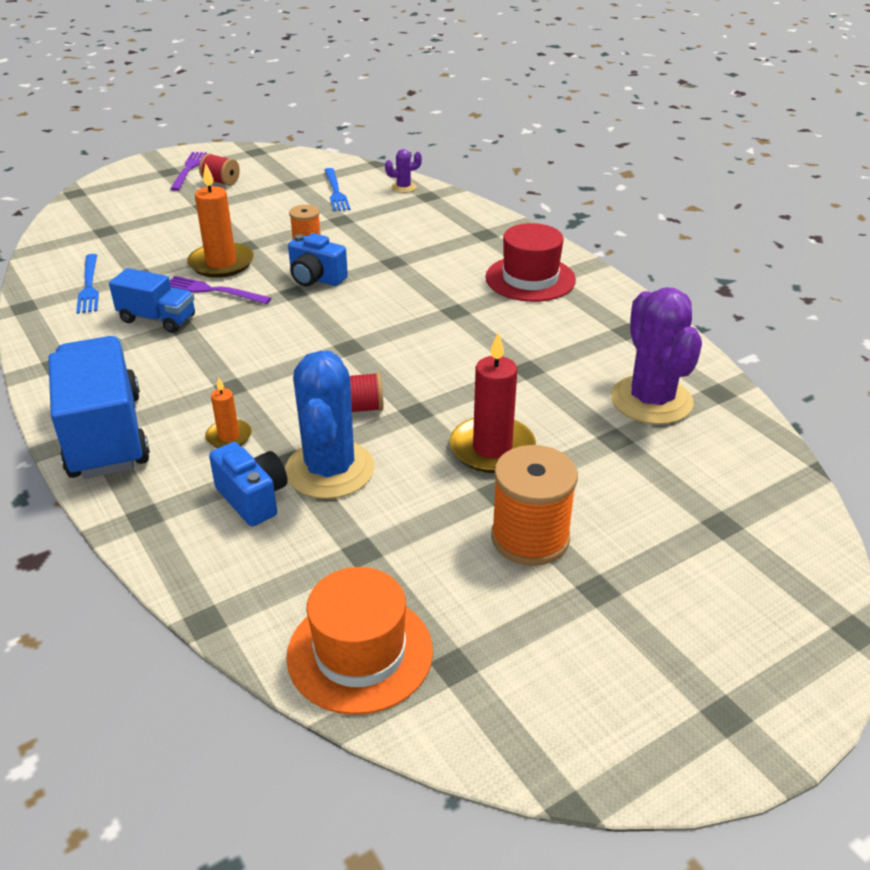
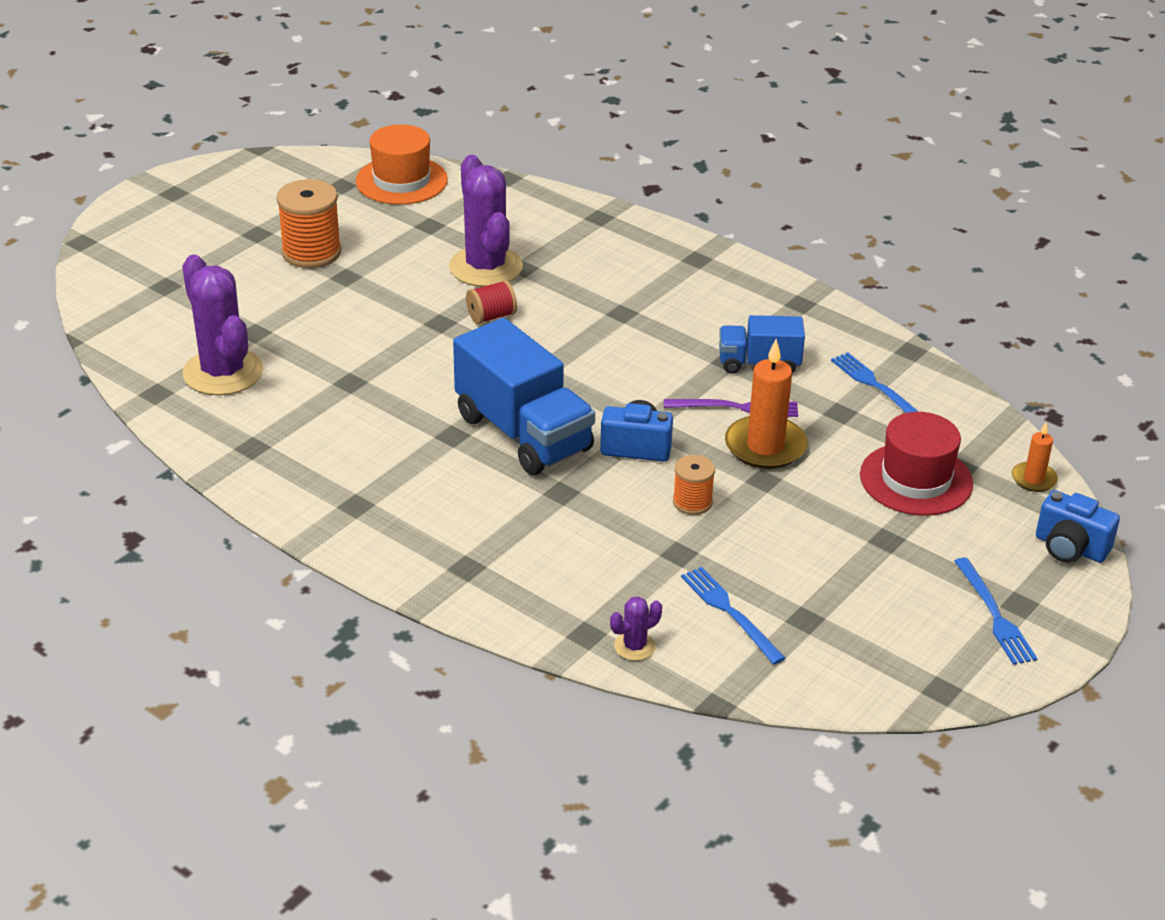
camera: 160 degrees right, 0 degrees up
(105, 435) = (686, 258): blue truck -> blue truck (523, 433)
(189, 169) = (994, 615): purple fork -> blue fork
(221, 182) = (916, 596): red spool -> none
(229, 437) = (586, 275): orange candle -> orange candle (1033, 479)
(253, 498) = (530, 240): blue camera -> blue camera (1070, 548)
(330, 470) = (486, 267): blue cactus -> purple cactus
(492, 448) = (360, 305): red candle -> none
(530, 279) = (380, 499): red hat -> red hat (916, 479)

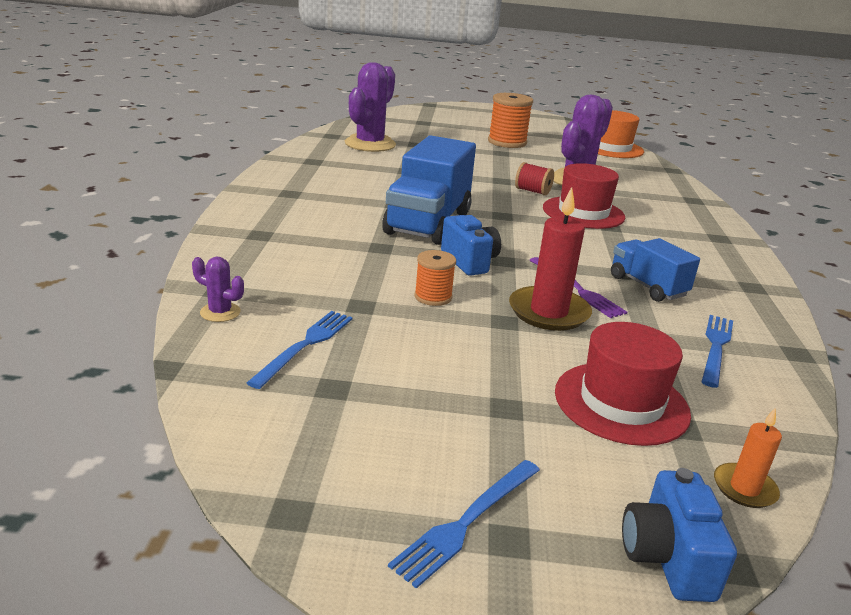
camera: 55 degrees right, 10 degrees down
(576, 312) = (583, 212): none -> red hat
(765, 446) = (548, 312): orange candle -> red candle

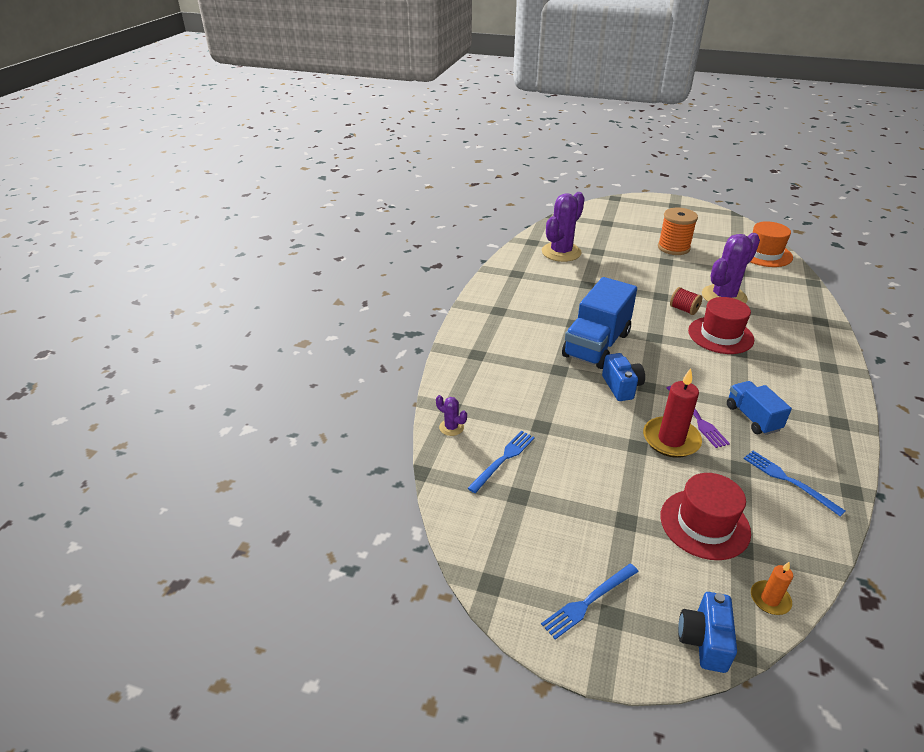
camera: 15 degrees right, 10 degrees up
(433, 297) = (591, 420): orange spool -> none
(716, 347) = (788, 481): blue fork -> blue fork turned 75 degrees counterclockwise

